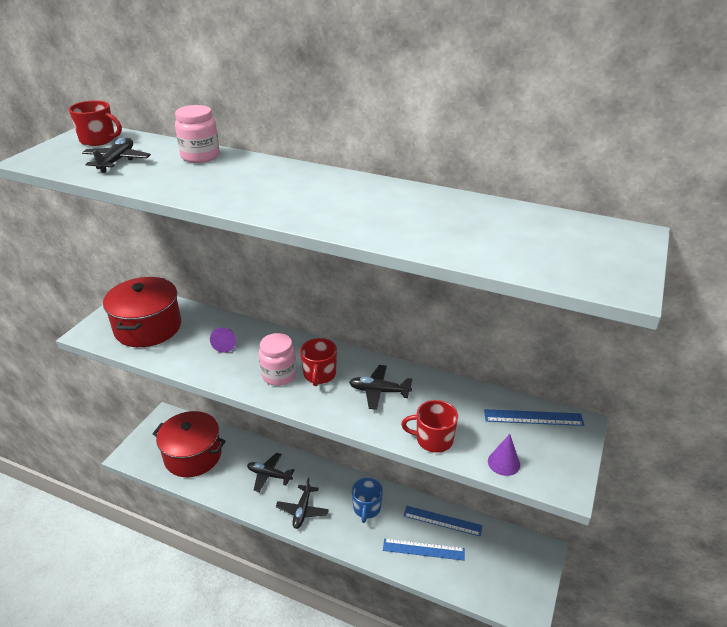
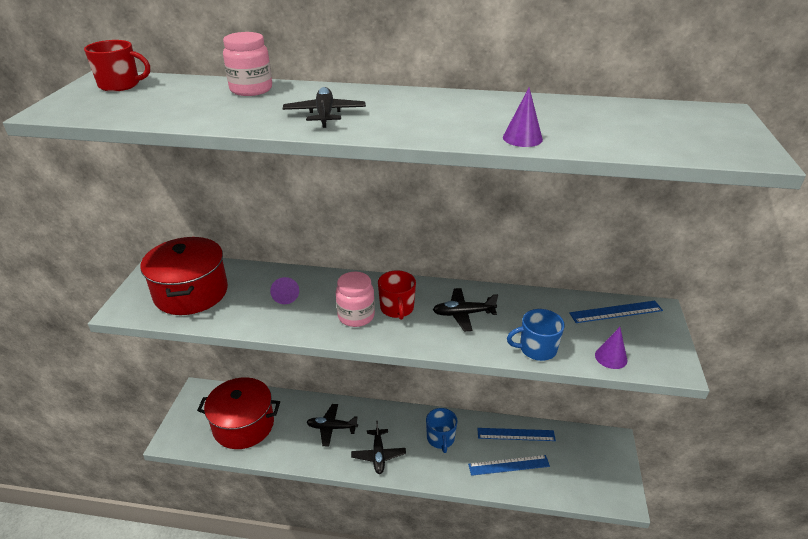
camera: 15 degrees left, 0 degrees up
(117, 161) = (158, 103): black plane -> black plane (325, 114)
(403, 237) = (522, 138): none -> purple cone
(433, 439) = (537, 349): red mug -> blue mug

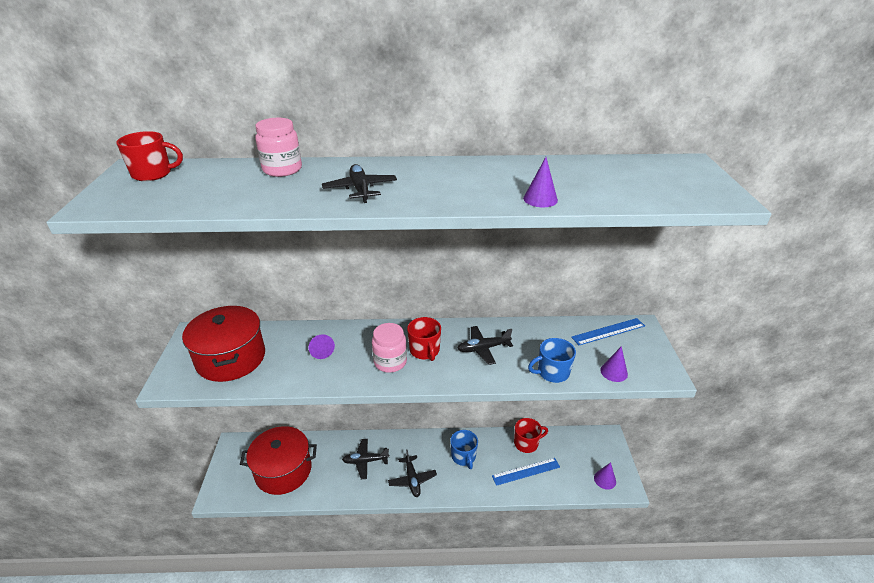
camera: 10 degrees left, 0 degrees up
(516, 434) = (526, 443): blue ruler -> red mug
(601, 488) = (605, 479): none -> purple cone

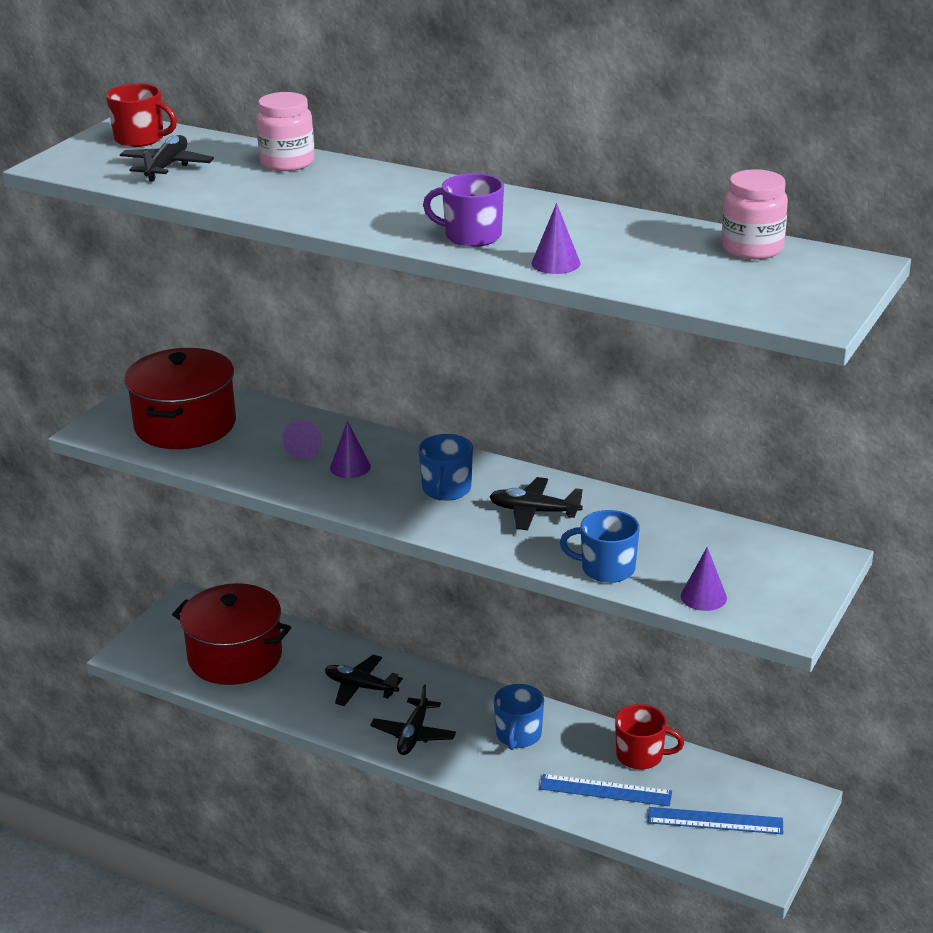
camera: 30 degrees right, 5 degrees down
(360, 190) = (351, 205): black plane -> black plane (167, 167)
(390, 362) = (385, 489): pink jar -> pink jar (752, 248)
(425, 350) = (446, 490): red mug -> blue mug
(465, 193) = (471, 236): none -> purple mug
(605, 479) = (734, 850): purple cone -> purple cone (350, 467)
(608, 331) = (759, 548): blue ruler -> blue ruler (715, 821)

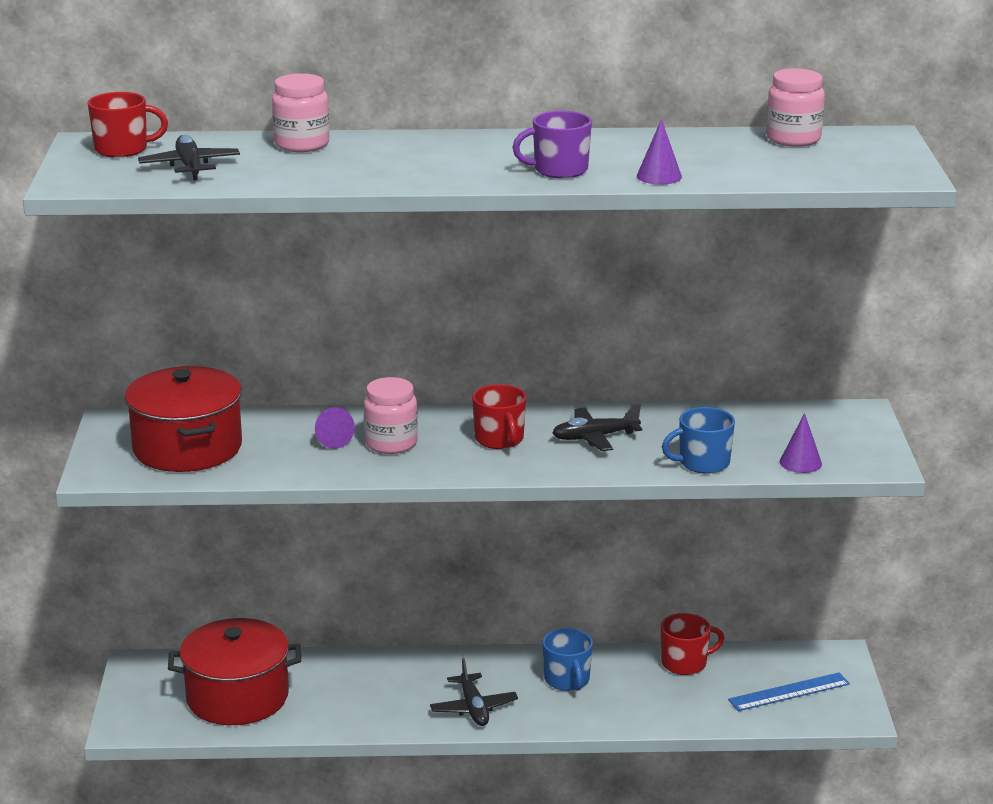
camera: 30 degrees left, 5 degrees down
(350, 467) = (391, 443): purple cone -> pink jar
(361, 687) = (386, 685): black plane -> none
(446, 490) = (499, 439): blue mug -> red mug
(605, 790) = (681, 698): blue ruler -> none

